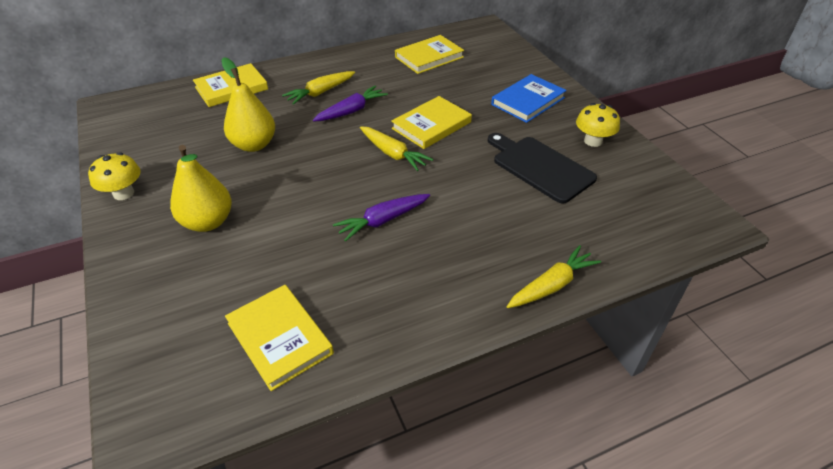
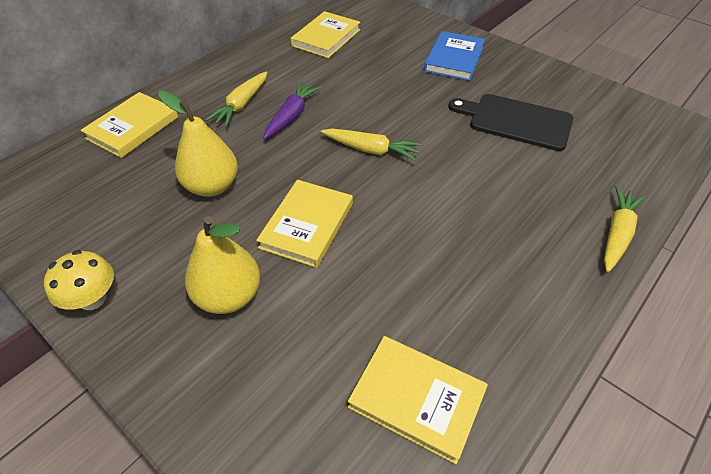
camera: 25 degrees left, 5 degrees up
(382, 221) = (417, 225): purple carrot -> none
(431, 125) = (384, 108): yellow book -> yellow book (307, 225)
(593, 141) = (539, 82): yellow mushroom -> none

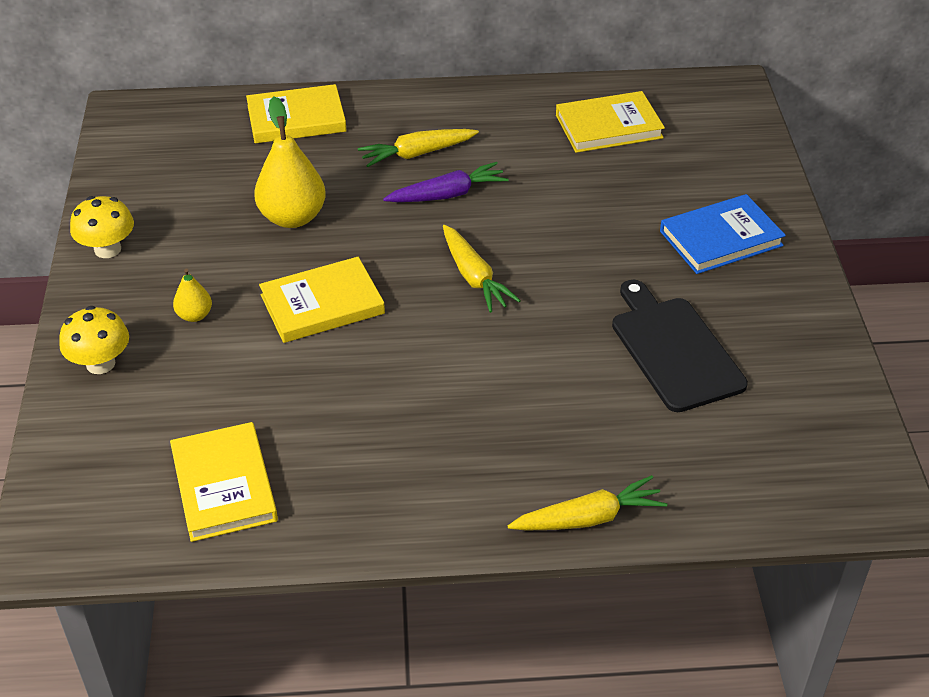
camera: 45 degrees right, 5 degrees down
(200, 389) = (100, 363): none -> yellow mushroom
(229, 296) = (194, 315): yellow pear -> yellow pear, size x0.50

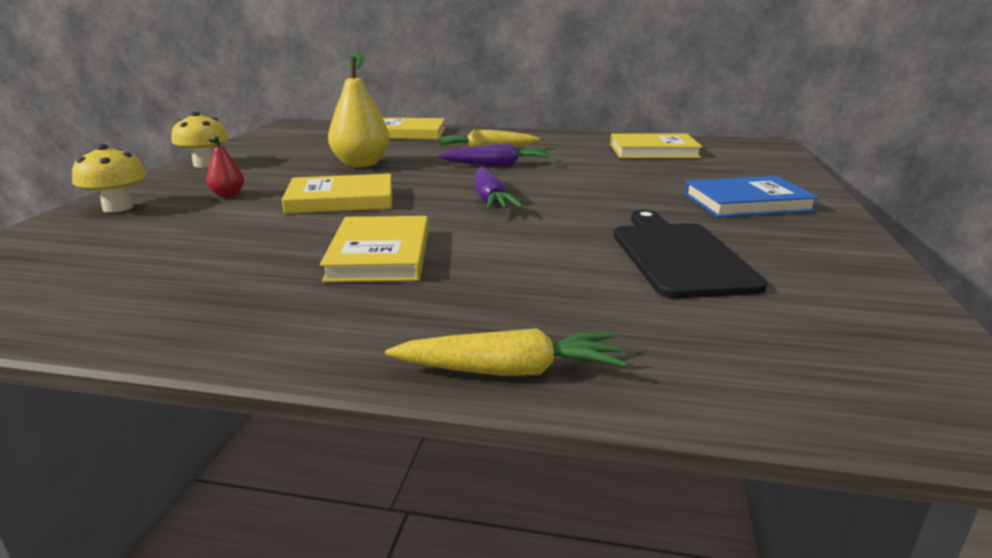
camera: 15 degrees right, 20 degrees down
(194, 315) = (228, 195): yellow pear -> red pear
(224, 485) = (114, 285): yellow book -> yellow book (380, 254)
(474, 277) = (490, 200): yellow carrot -> purple carrot

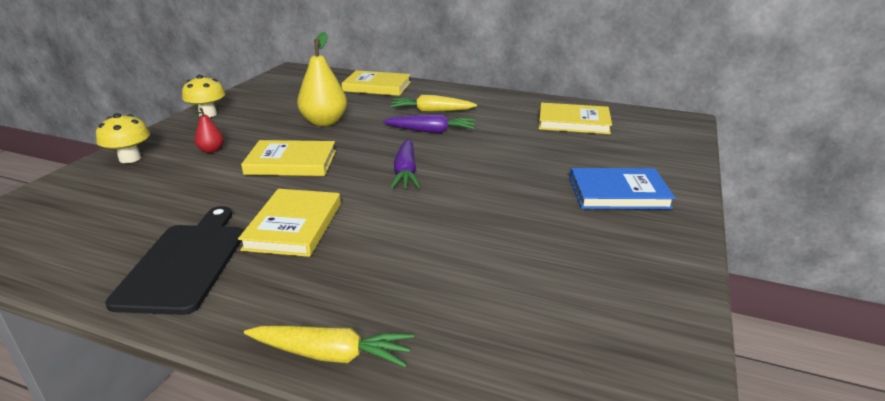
camera: 10 degrees right, 5 degrees up
(679, 256) = (523, 251): black cutting board -> black cutting board (184, 263)

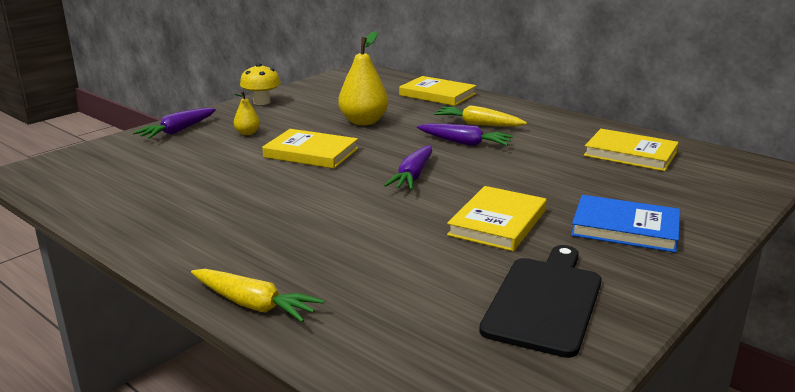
camera: 20 degrees right, 5 degrees down
(130, 158) = (177, 131): yellow mushroom -> purple carrot
(184, 263) = (178, 218): black cutting board -> black cutting board (544, 301)
(211, 150) = (247, 133): red pear -> yellow pear
(293, 226) = (281, 205): yellow book -> yellow book (497, 222)

